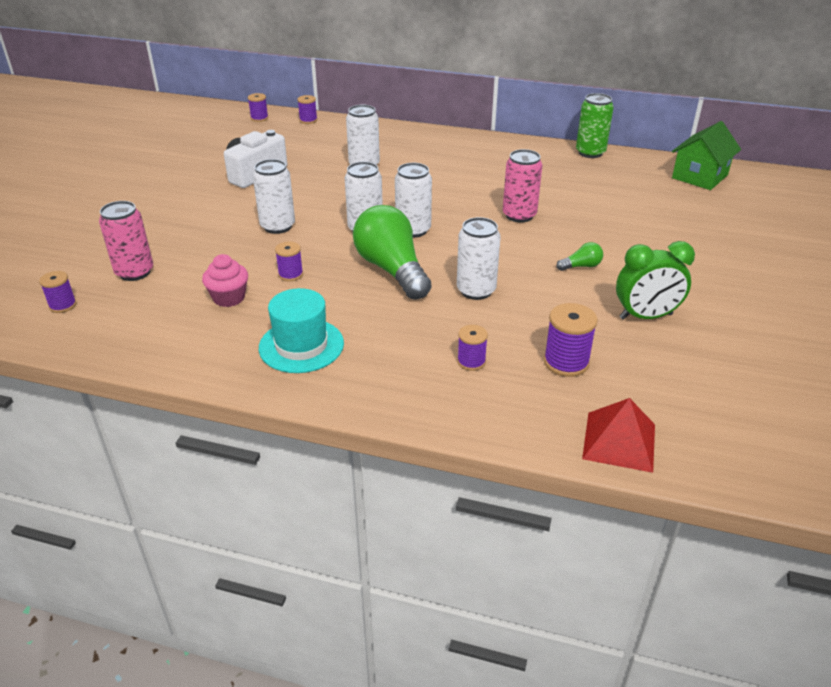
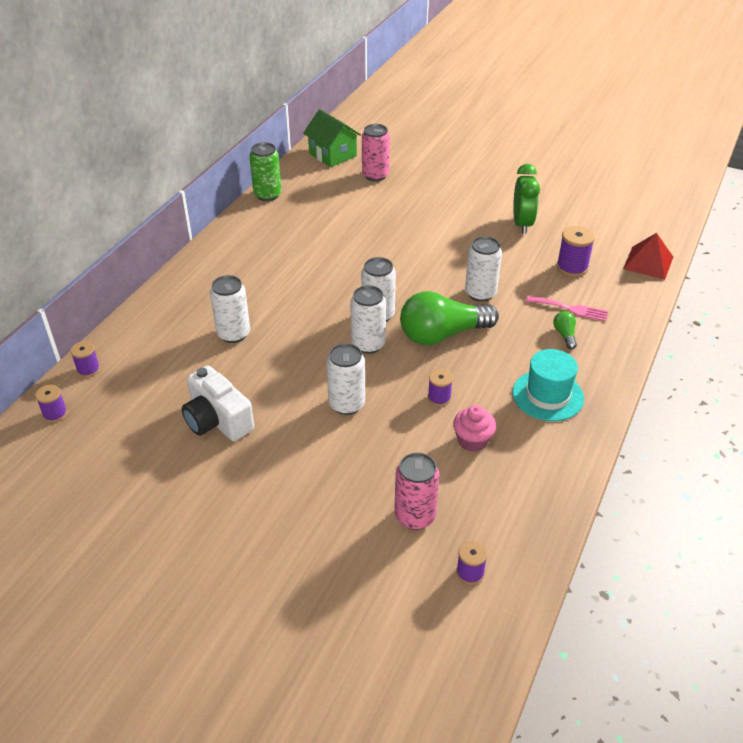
camera: 80 degrees left, 5 degrees up
(471, 361) = (570, 309): purple spool -> pink fork
(519, 215) = (368, 253): pink can -> pink can (375, 175)
(581, 266) = (454, 237): green light bulb -> green light bulb (565, 335)

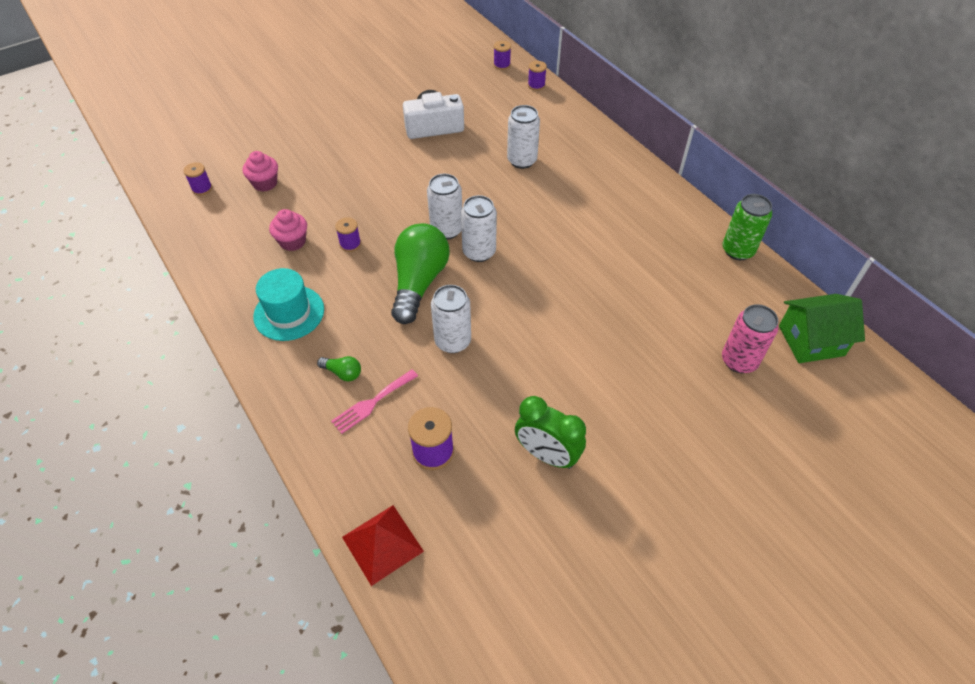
camera: 120 degrees right, 10 degrees up
(346, 404) = (391, 191): white can -> none
(415, 516) = (265, 183): pink can -> pink cupcake

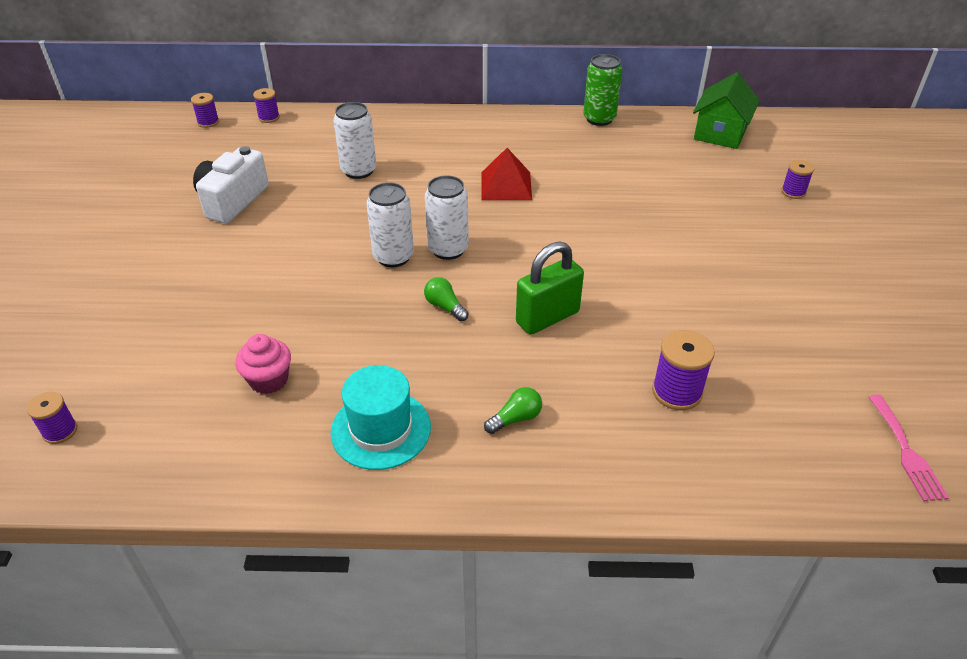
camera: 55 degrees left, 10 degrees down
(265, 183) = (136, 365): pink cupcake -> none
(350, 244) = (330, 334): purple spool -> purple spool (793, 192)
(372, 403) = (578, 412): pink fork -> pink fork (906, 451)
(382, 544) = (767, 480): red pyramid -> red pyramid (506, 185)
(419, 282) = (445, 307): green light bulb -> green light bulb, size x0.42
(453, 341) = (547, 317): white can -> green padlock
(547, 455) = (734, 318): green clock -> none
(739, 361) = (712, 172): pink can -> none

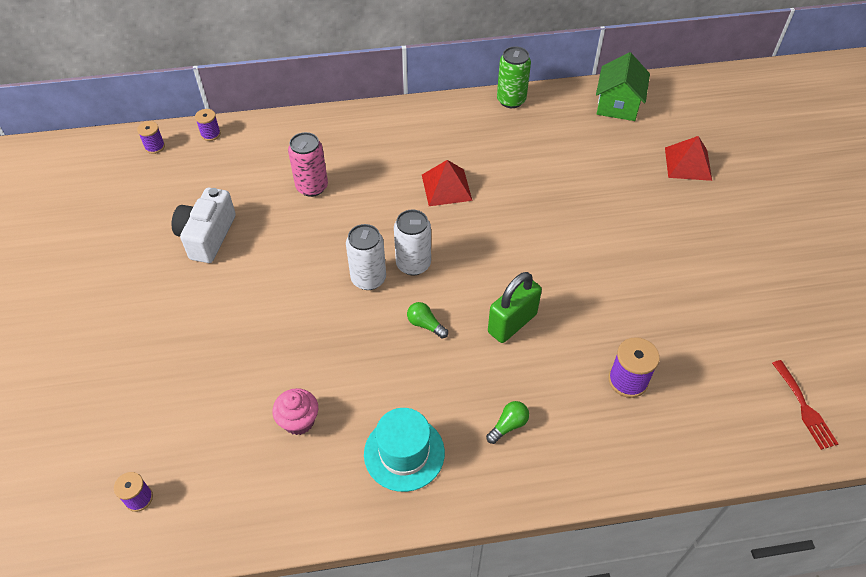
camera: 10 degrees left, 10 degrees up
(358, 171) = (312, 187): white can -> pink can
(793, 192) = (688, 163): purple spool -> red pyramid
(906, 451) = (804, 408): pink fork -> red fork

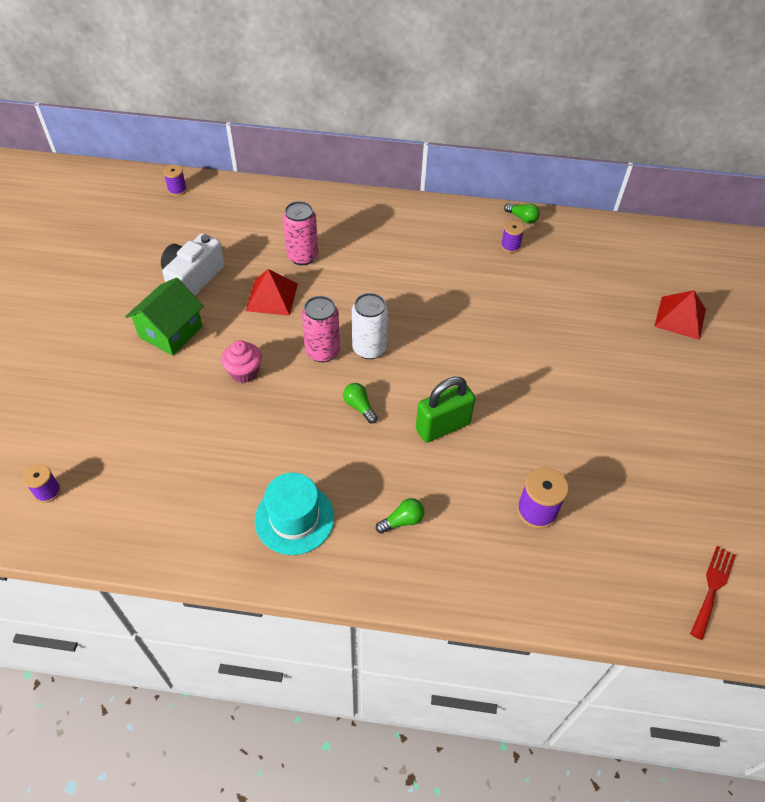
camera: 15 degrees right, 0 degrees up
(210, 134) = (230, 189): purple spool -> purple spool (510, 246)
(299, 421) = (210, 463): pink cupcake -> pink cupcake (244, 372)
(368, 279) = (322, 351): white can -> pink can
(446, 187) = (428, 285): red pyramid -> red pyramid (272, 297)
(511, 100) = (522, 218): green can -> green light bulb
(618, 105) = (628, 245): green house -> green house (171, 332)
(804, 408) = (712, 588): red fork -> red fork turned 150 degrees counterclockwise

